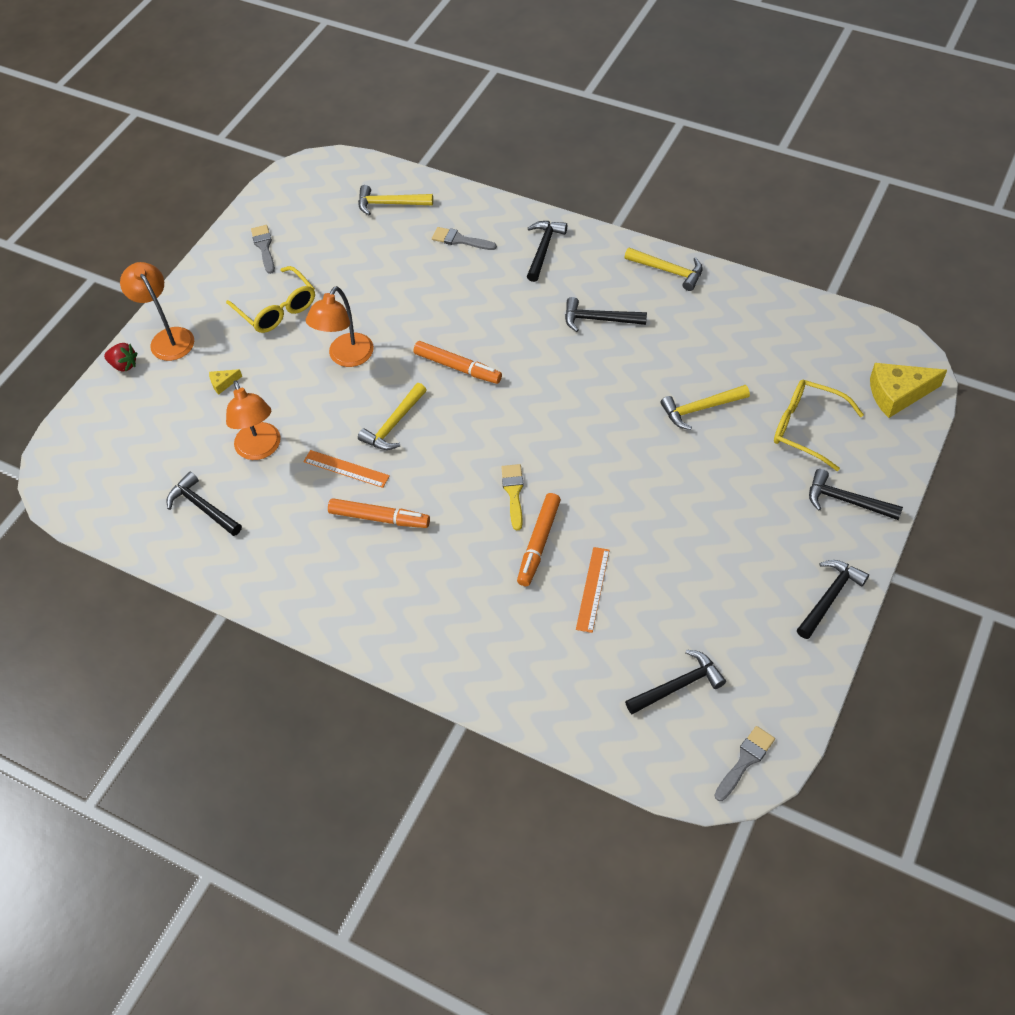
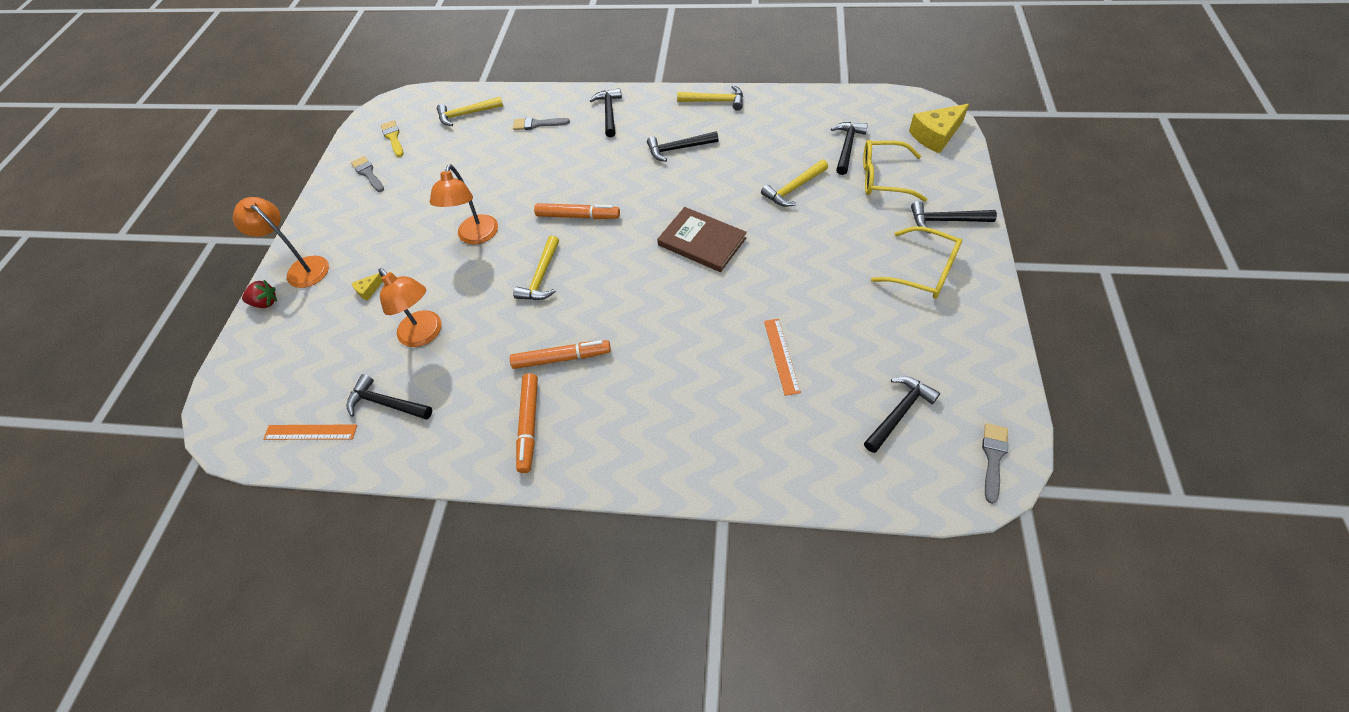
camera: 20 degrees left, 0 degrees up
(277, 309) = (398, 217): yellow glasses -> yellow glasses (924, 271)
(346, 469) = (513, 326): orange ruler -> orange ruler (310, 432)
(513, 493) = (673, 299): yellow brush -> yellow brush (393, 137)
(539, 543) = (715, 333): orange marker -> orange marker (529, 425)
(572, 438) = (702, 241): none -> brown book
(829, 597) = (978, 297): black hammer -> black hammer (847, 147)

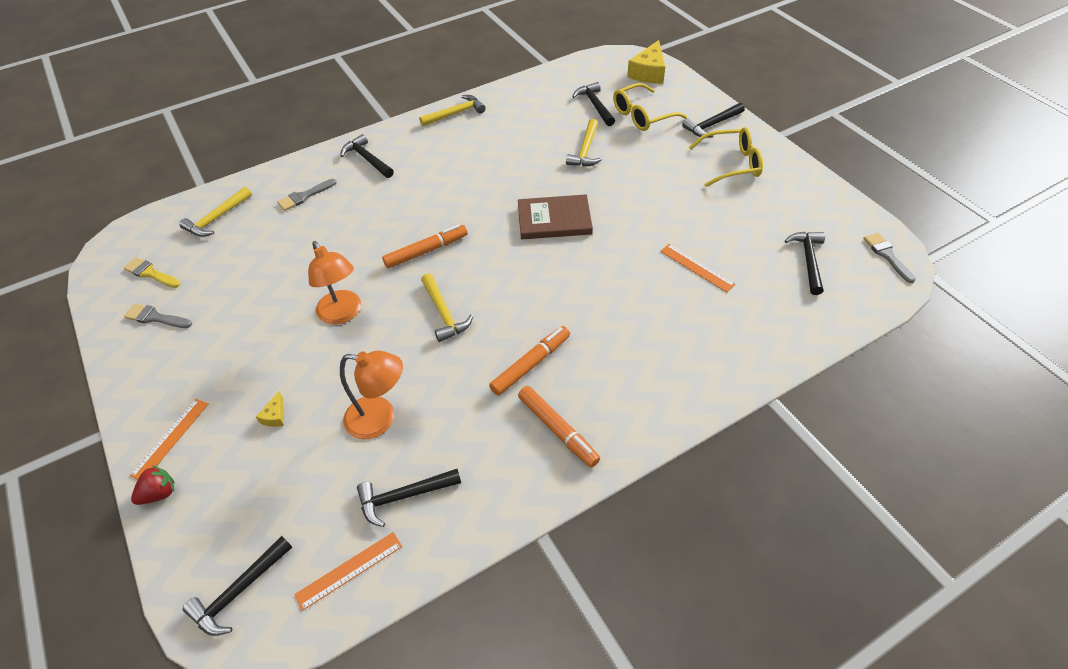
camera: 40 degrees left, 5 degrees down
(302, 268) = (170, 438): orange lamp -> orange ruler
(678, 149) = (461, 161): black hammer -> black hammer (239, 591)

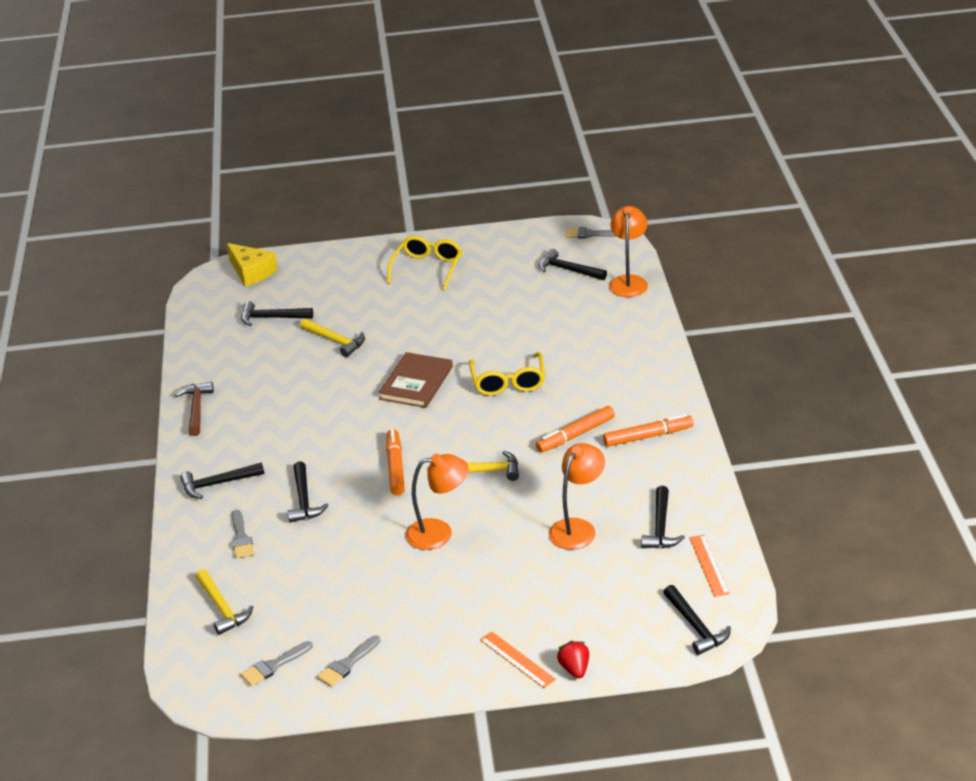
camera: 65 degrees left, 15 degrees down
(150, 273) = (274, 665): yellow brush -> grey brush
(275, 416) = (533, 590): yellow cheese -> none
(455, 113) = (196, 409): yellow hammer -> brown hammer
(531, 364) = (575, 435): orange marker -> orange marker turned 105 degrees counterclockwise
(642, 115) = (315, 295): yellow glasses -> yellow glasses (508, 382)
(697, 267) = (534, 324): orange ruler -> none
(712, 125) = (366, 262): black hammer -> black hammer (304, 500)
(827, 316) = (629, 281): none -> orange lamp

